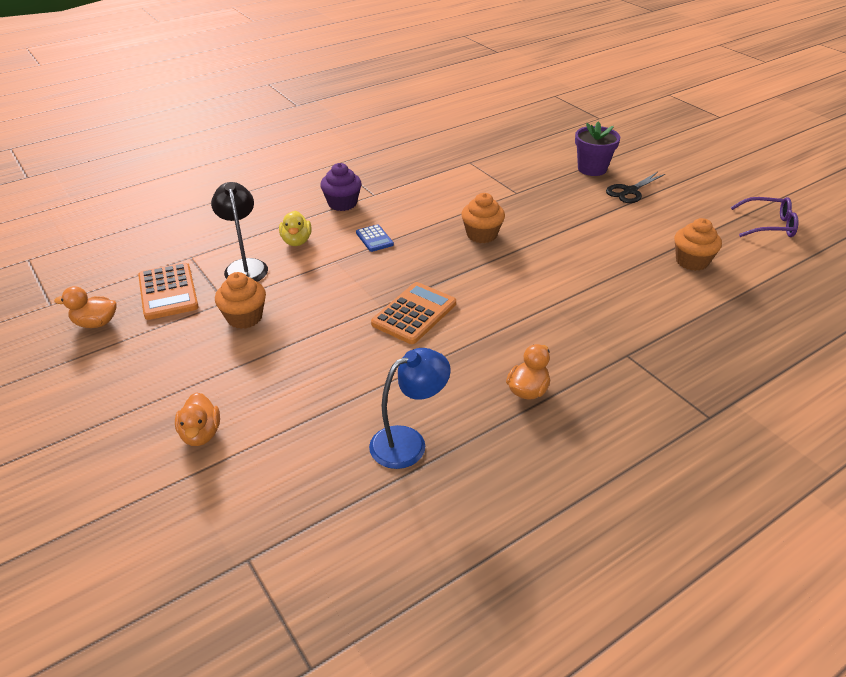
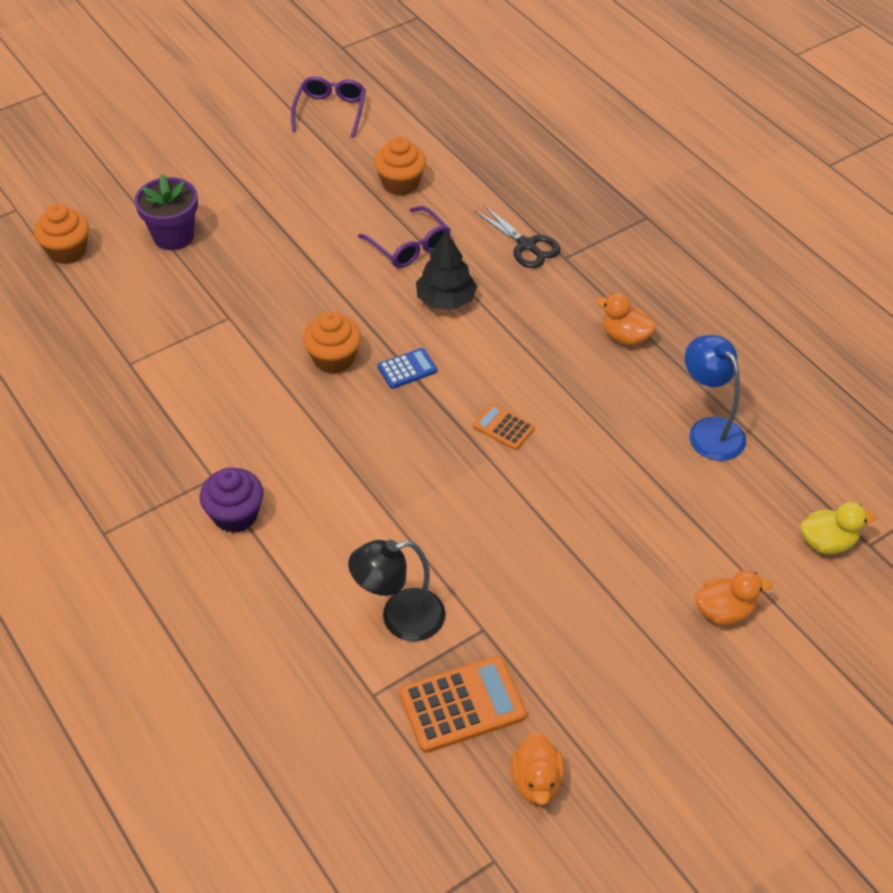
camera: 90 degrees left, 10 degrees up
(244, 317) = (517, 601): orange cupcake -> orange cupcake (67, 251)
(296, 241) = (337, 563): yellow duck -> yellow duck (827, 542)
(374, 239) = (336, 472): blue calculator -> blue calculator (407, 369)
(414, 314) = (503, 427): orange calculator -> orange calculator, size x0.56
(554, 285) = (446, 299): none -> black tree
(613, 267) = (410, 247): none -> purple glasses
(630, 191) = (239, 209): black scissors -> black scissors (526, 245)

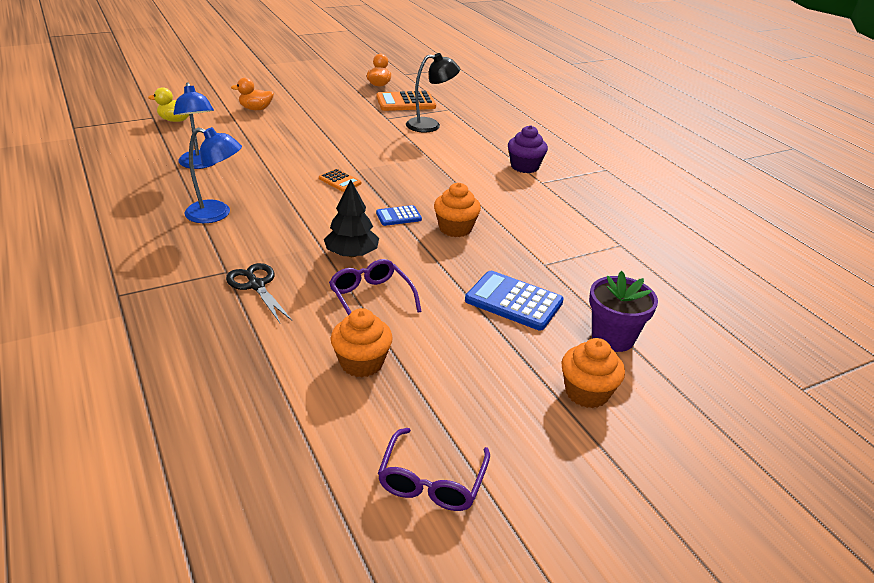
camera: 175 degrees left, 15 degrees down
(67, 251) = (718, 337): orange cupcake -> orange cupcake (586, 392)
(266, 263) = (513, 301): none -> blue calculator
(625, 336) = (216, 214): orange duck -> blue lamp

